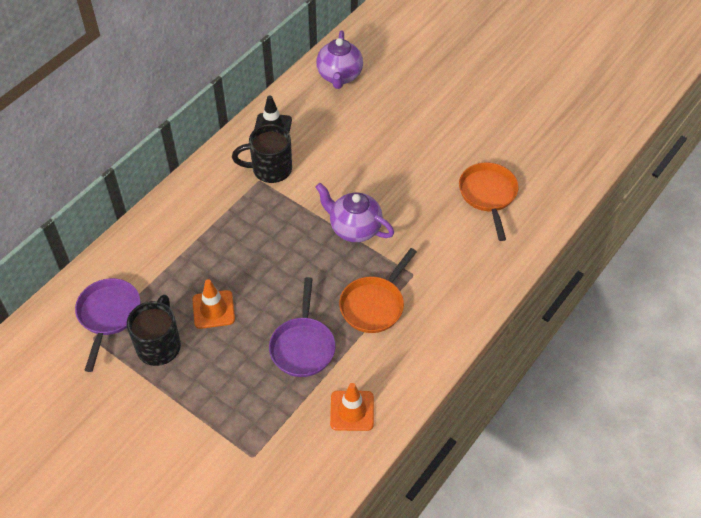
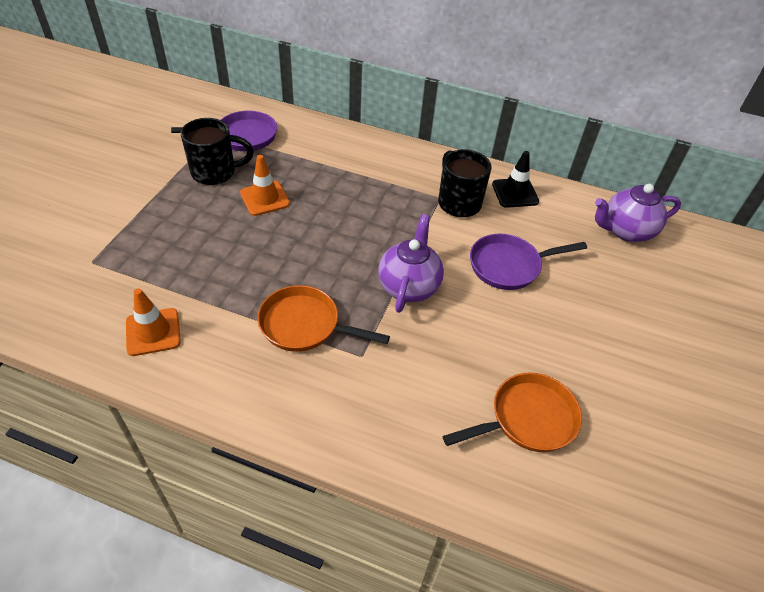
camera: 70 degrees right, 5 degrees down
(303, 346) = (233, 273): purple pan -> purple pan (509, 266)

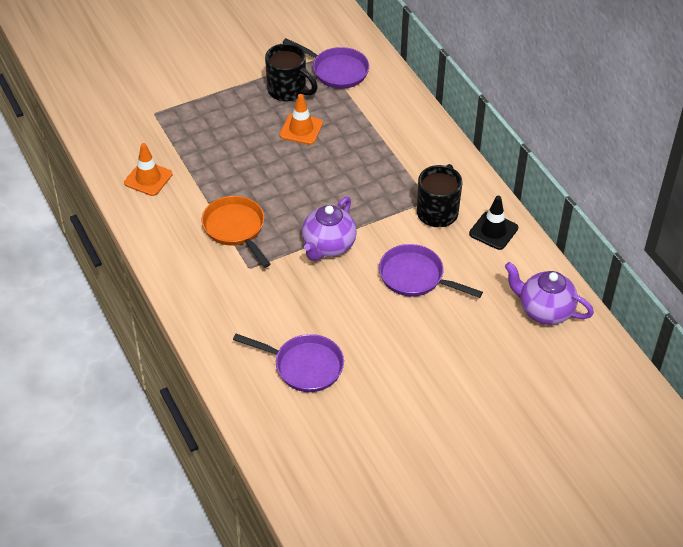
camera: 45 degrees right, 0 degrees up
(409, 286) = (328, 246): purple teapot -> purple teapot turned 150 degrees clockwise
(527, 419) = (304, 366): orange pan -> purple pan

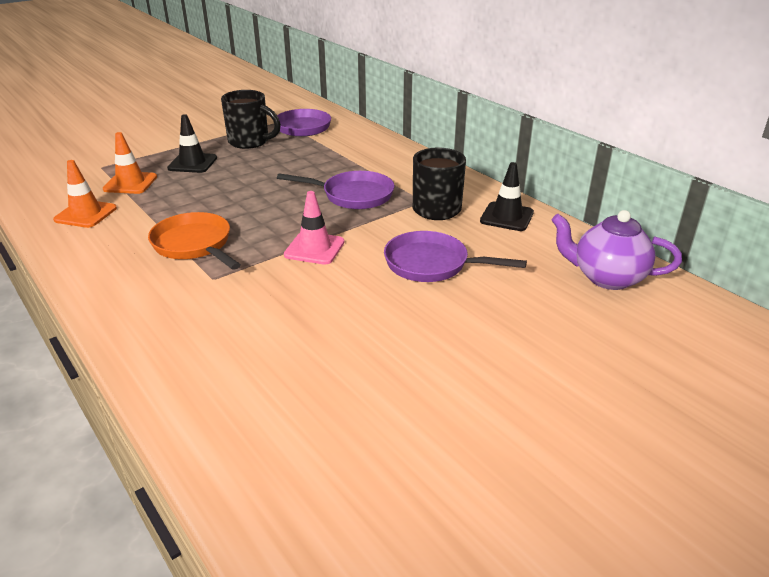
camera: 10 degrees left, 15 degrees down
(234, 118) = (192, 163): none -> black traffic cone
(301, 129) = (267, 164): orange traffic cone -> orange traffic cone (130, 183)
(304, 366) = (303, 377): purple pan -> purple pan (353, 195)
(328, 246) = (314, 248): purple teapot -> pink traffic cone

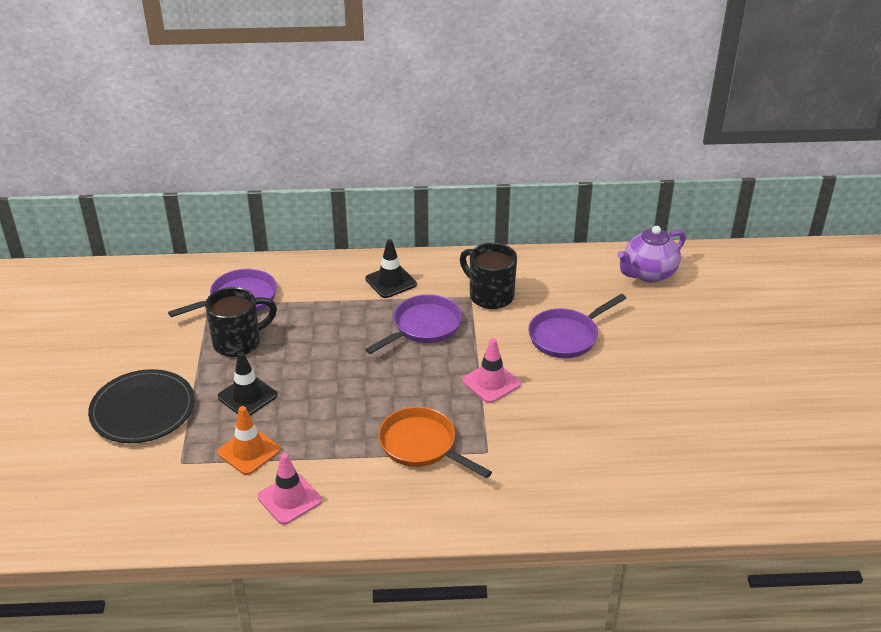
camera: 55 degrees left, 5 degrees up
(86, 214) = (289, 499): orange traffic cone -> pink traffic cone
(146, 140) = (143, 411): none -> black plate
(194, 245) = (422, 445): orange pan -> orange pan turned 45 degrees clockwise
(506, 217) = (535, 271): black traffic cone -> black traffic cone (391, 282)

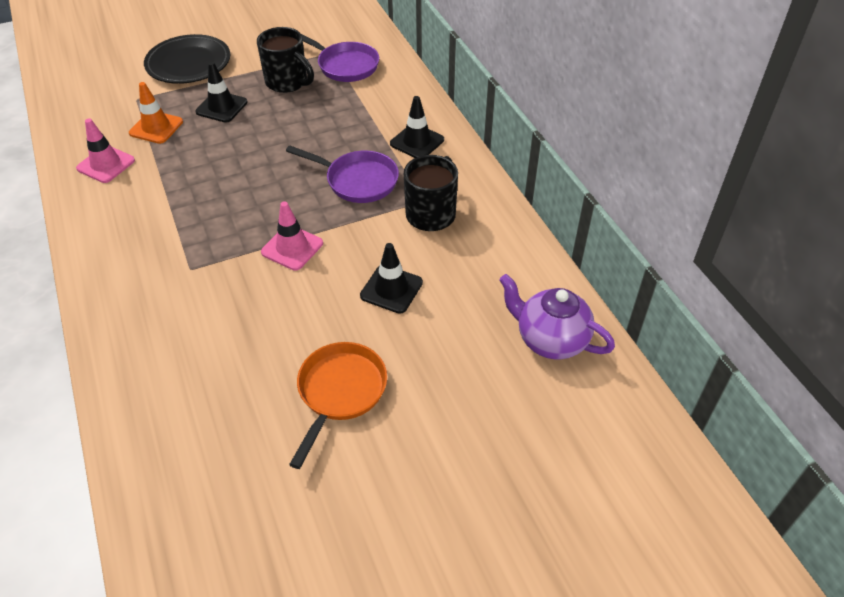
camera: 70 degrees right, 10 degrees up
(422, 445) = (188, 223): orange pan -> orange pan (340, 392)
(566, 336) = (391, 289): purple pan -> black traffic cone

